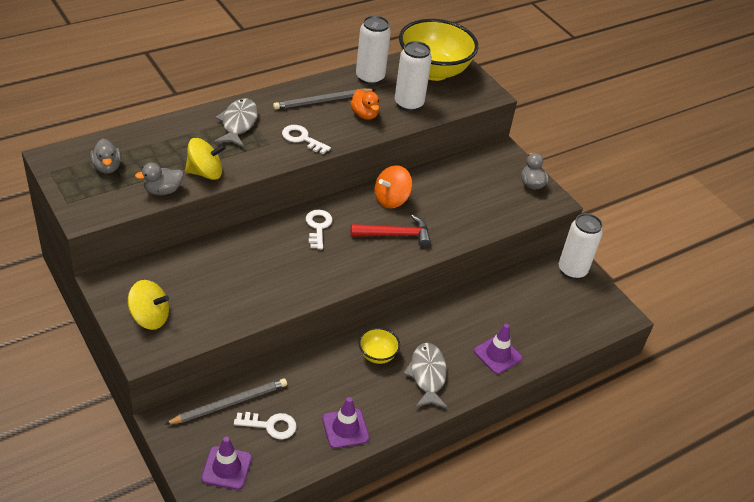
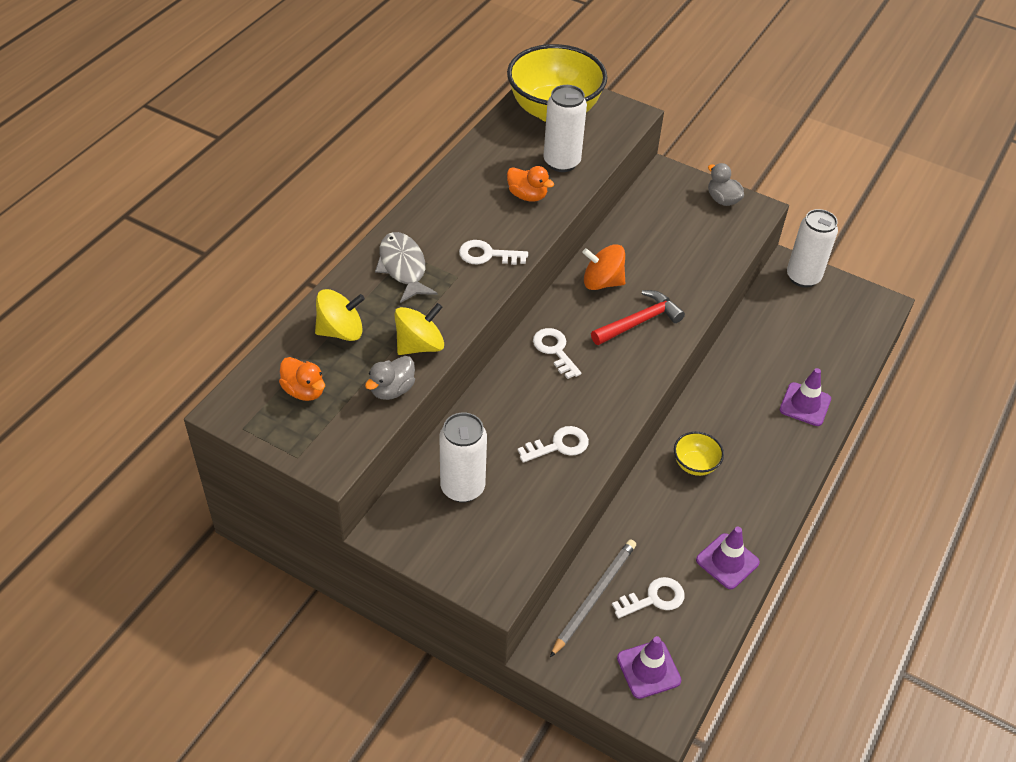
camera: 25 degrees left, 5 degrees up
(107, 167) = (304, 391): grey duck -> orange duck
(149, 317) = (468, 546): yellow spinning top -> yellow spinning top (341, 331)
(267, 286) = (559, 445): none -> white key
(322, 101) = (470, 198): grey pencil -> none
(370, 78) = (495, 147): white can -> white can (462, 487)
(391, 199) = (602, 282): orange spinning top -> orange spinning top turned 75 degrees clockwise
(427, 375) = (758, 461): grey fish -> none

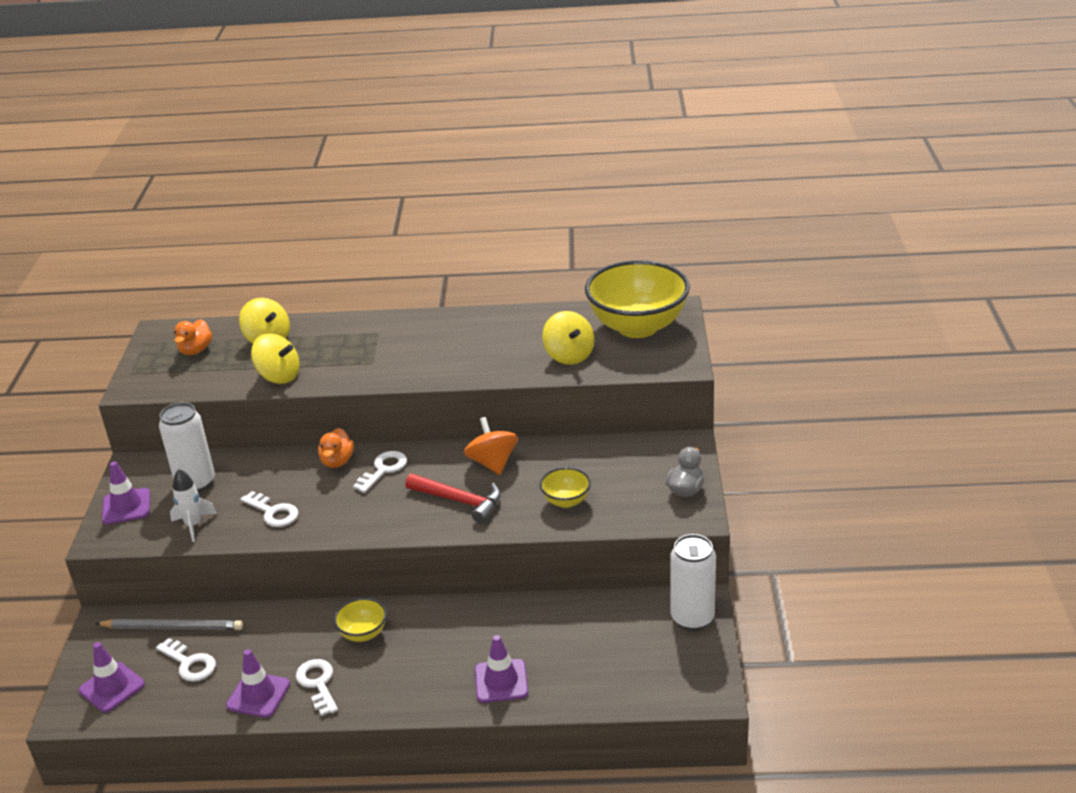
camera: 65 degrees right, 15 degrees down
(392, 390) = (222, 383): grey duck -> none
(403, 267) = (360, 337): grey fish -> none
(457, 555) = (126, 506): none -> purple traffic cone
(487, 255) = (410, 366): white key -> white key (318, 684)
(527, 196) = (505, 356): orange duck -> orange duck (337, 461)
(532, 509) = (194, 525): none -> white rocket
(561, 162) = (569, 355): white can -> yellow spinning top
(687, 264) = (566, 501): none -> yellow bowl

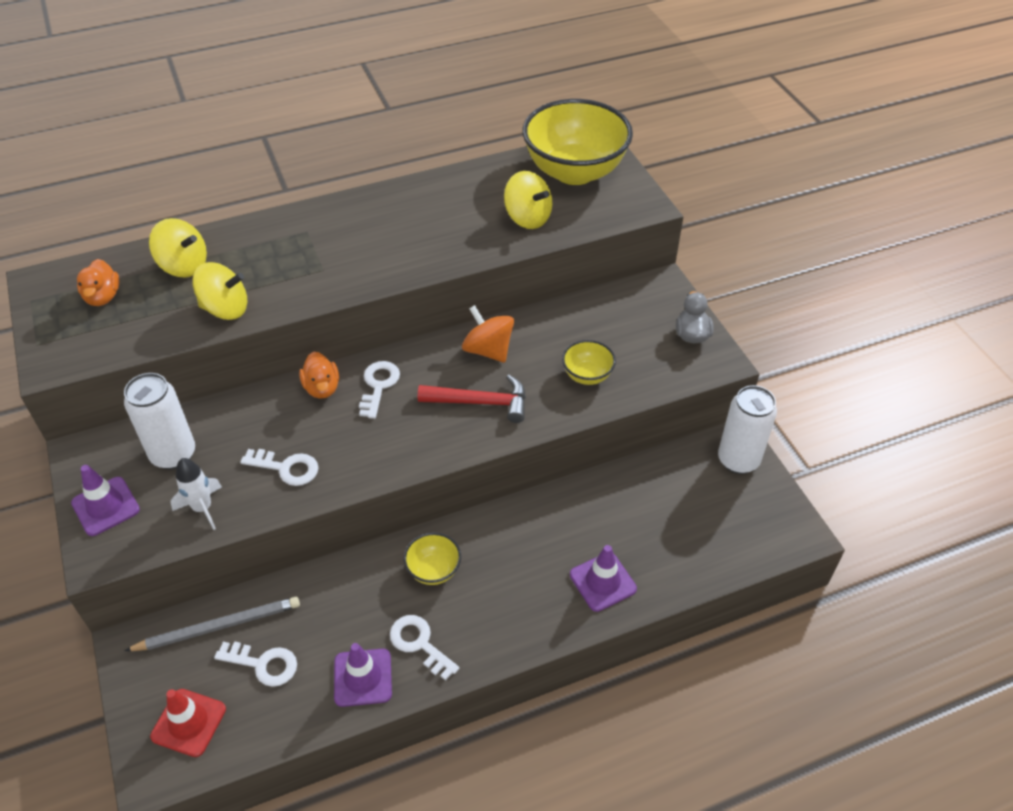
camera: 25 degrees left, 15 degrees up
(112, 687) = (188, 722): purple traffic cone -> red traffic cone

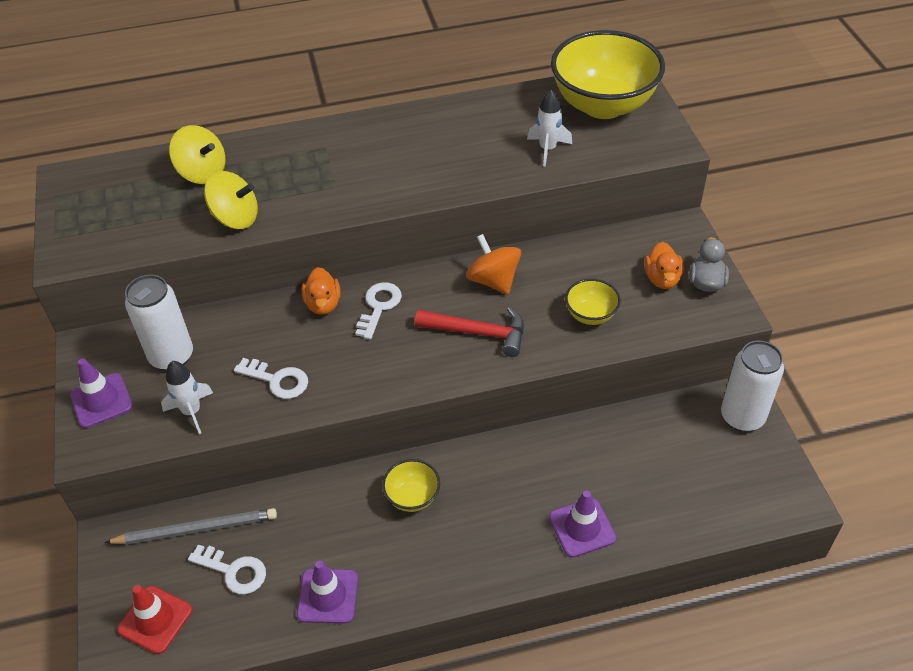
camera: 10 degrees right, 0 degrees up
(103, 297) = (122, 197): orange duck -> orange duck (662, 279)
(419, 644) = (388, 569): white key -> none
(527, 218) = (548, 149): yellow spinning top -> white rocket

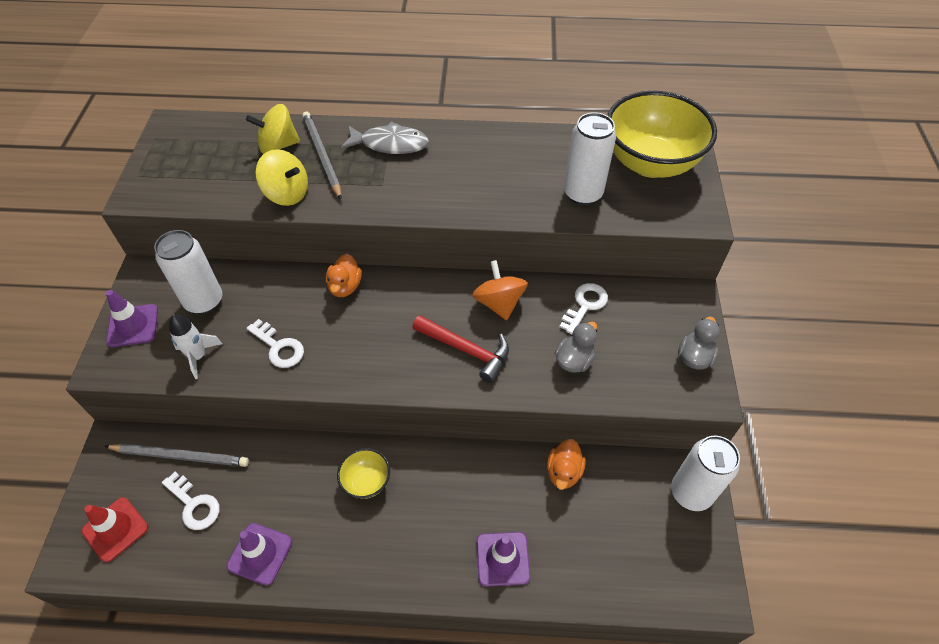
camera: 15 degrees right, 5 degrees up
(202, 172) = (278, 146): yellow spinning top -> yellow spinning top turned 120 degrees clockwise
(256, 172) = (322, 155): none -> grey pencil
(326, 144) = (390, 144): none -> grey fish
(379, 307) = (390, 301): white key -> white key (585, 305)
(548, 149) = (582, 194): white rocket -> white can
(591, 315) = (574, 360): yellow bowl -> grey duck
(662, 279) = (653, 342): orange duck -> orange duck (563, 472)

